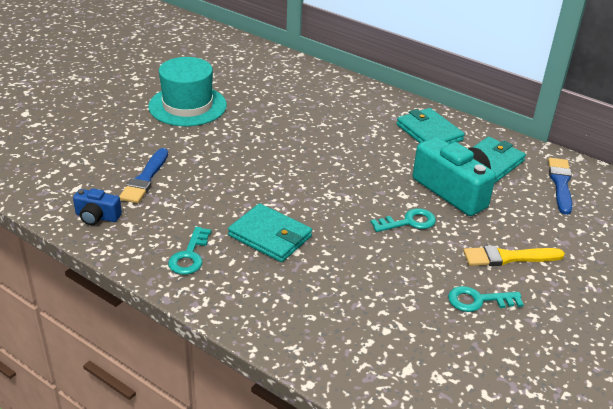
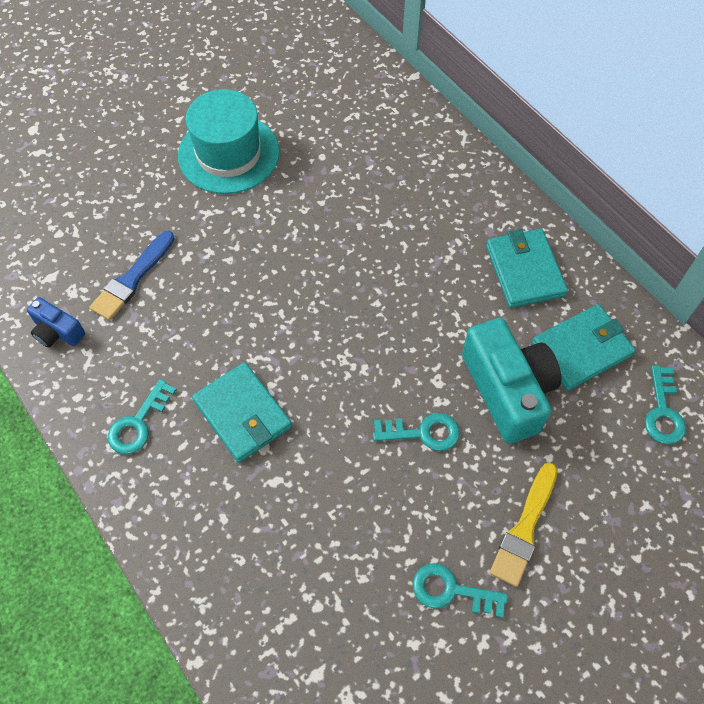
camera: 20 degrees right, 25 degrees up
(508, 257) = (524, 528): yellow brush -> yellow brush turned 75 degrees counterclockwise
(560, 184) = (663, 411): blue brush -> turquoise key

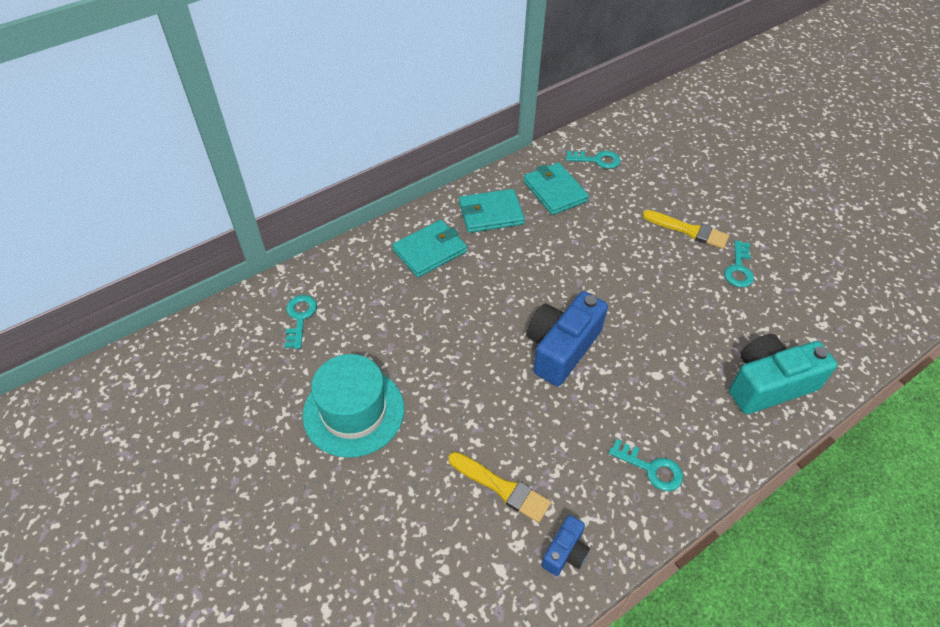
camera: 90 degrees left, 10 degrees down
(132, 279) = (502, 488): blue brush -> yellow brush
(242, 414) = (631, 390): turquoise wallet -> turquoise wallet (430, 251)
(304, 342) = (561, 348): none -> blue camera
(422, 432) = (630, 278): turquoise key -> turquoise key (300, 318)
(507, 390) = (590, 230): turquoise camera -> turquoise camera (769, 384)

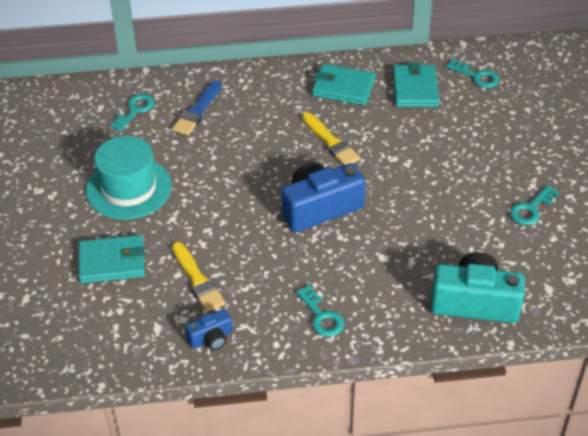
camera: 30 degrees right, 5 degrees down
(366, 292) = (197, 111): none -> blue brush
(430, 251) = (270, 98): turquoise wallet -> turquoise wallet (112, 262)
(688, 230) = (512, 162): yellow brush -> yellow brush (331, 142)

